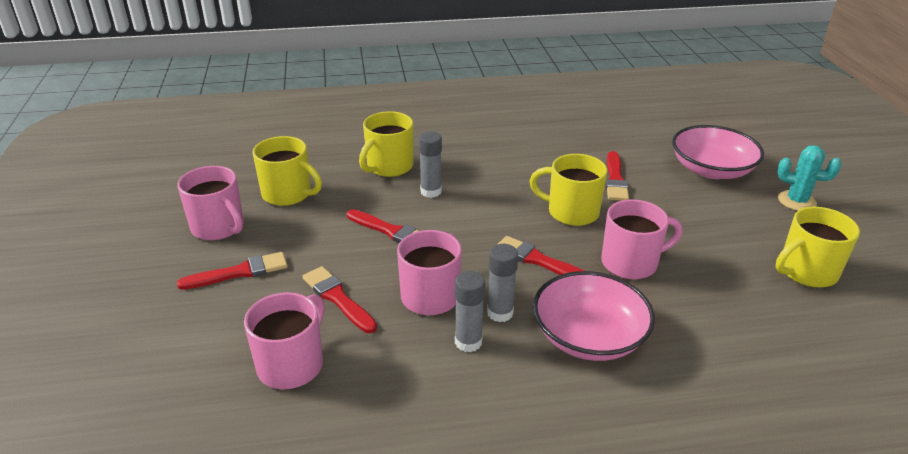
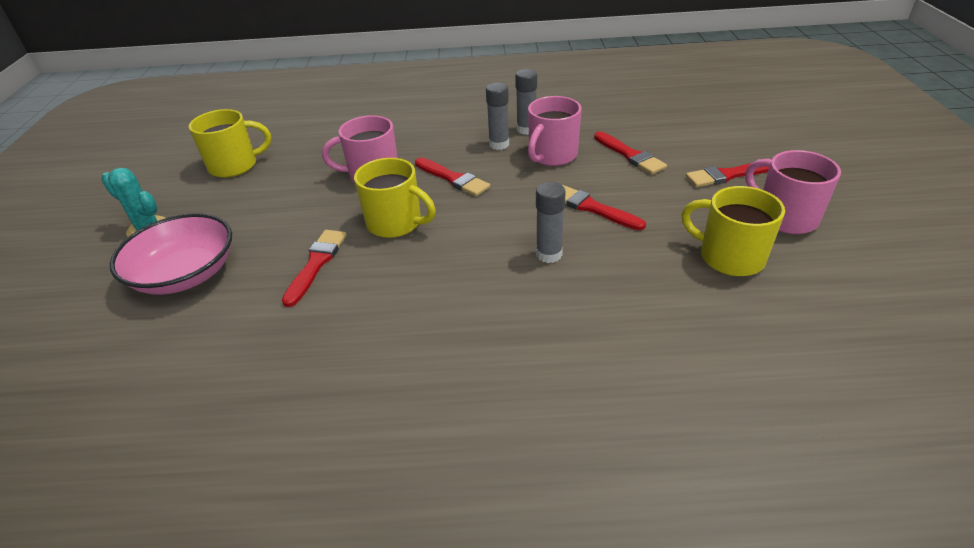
camera: 170 degrees left, 5 degrees up
(292, 364) = (649, 121): pink mug -> none
(389, 167) = (607, 297): yellow mug -> none
(589, 336) = (440, 131): pink bowl -> none

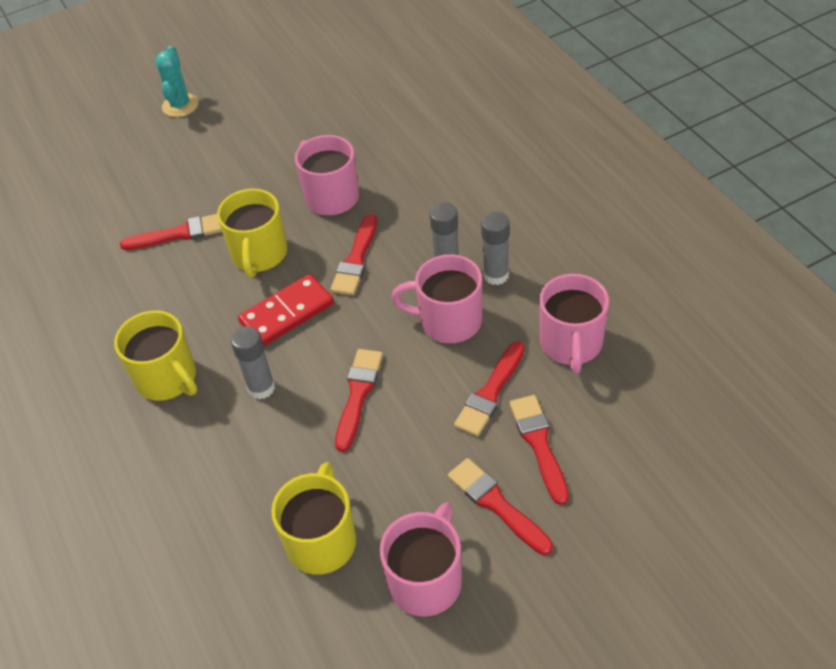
camera: 65 degrees right, 10 degrees up
(185, 274) = (134, 165): pink bowl -> none
(235, 166) = (296, 95): yellow mug -> yellow mug (167, 378)
(477, 223) = (287, 313): none -> red domino
(609, 119) = (571, 344): none -> pink mug
(685, 149) = (539, 444): none -> red brush

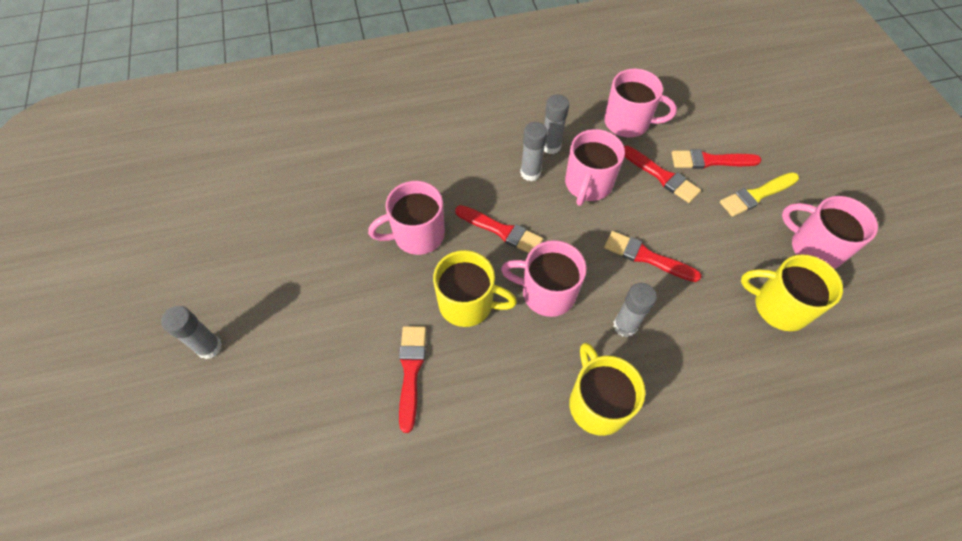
camera: 80 degrees left, 10 degrees up
(167, 378) = (597, 403): yellow mug -> yellow mug turned 75 degrees counterclockwise
(180, 105) = (209, 347): turquoise cactus -> grey glue stick
(287, 313) = (546, 292): red domino -> pink mug
(496, 504) = (756, 195): red brush -> yellow brush

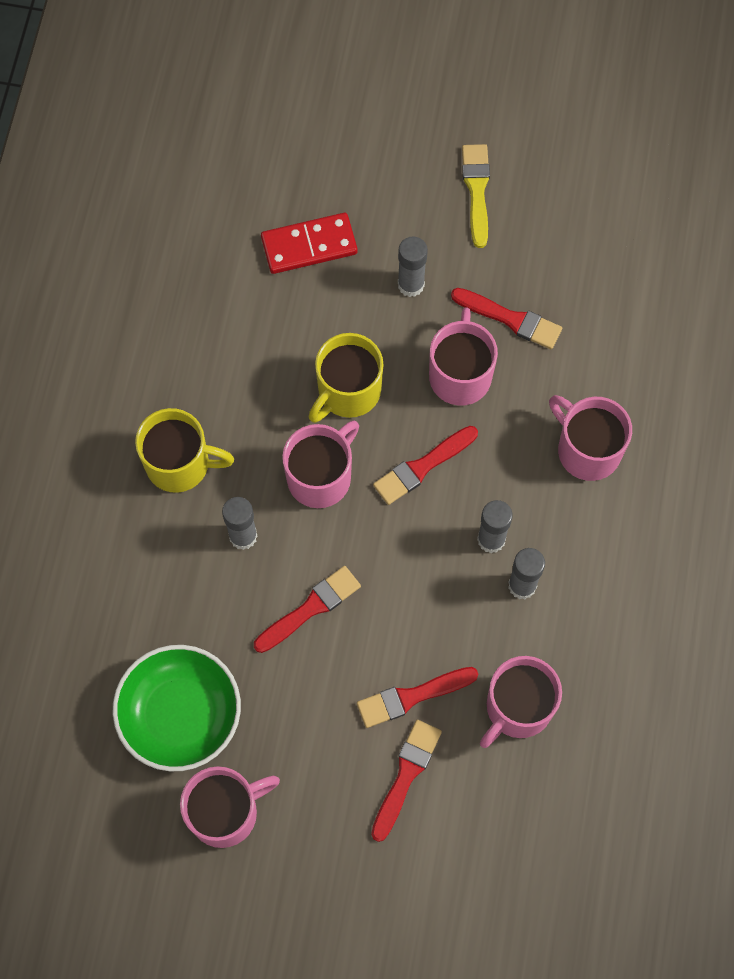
camera: 115 degrees right, 10 degrees up
(209, 347) = (418, 140): grey glue stick -> grey glue stick (411, 284)
(346, 392) = (309, 245): none -> red domino
(411, 371) = (300, 309): red brush -> red brush (510, 319)
(588, 184) = (441, 598): pink mug -> pink mug (587, 449)
(756, 195) = (328, 797): yellow brush -> yellow brush (476, 190)
(779, 306) = (180, 714): yellow mug -> green bowl

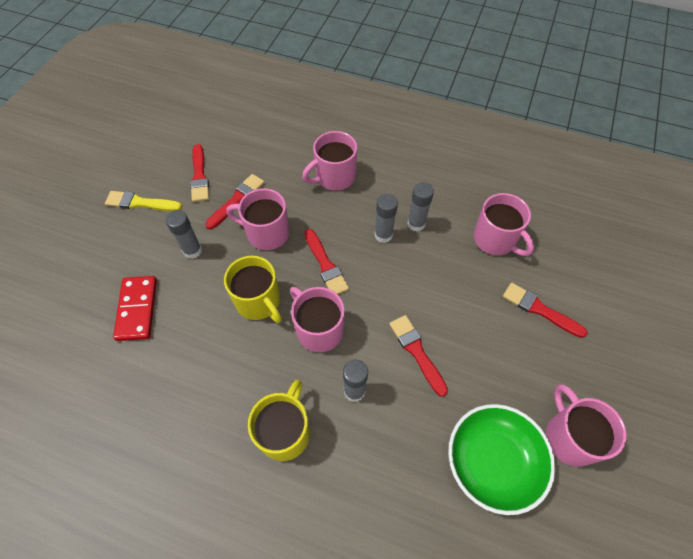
camera: 80 degrees left, 10 degrees down
(412, 697) = (485, 297): red brush -> red brush (199, 176)

